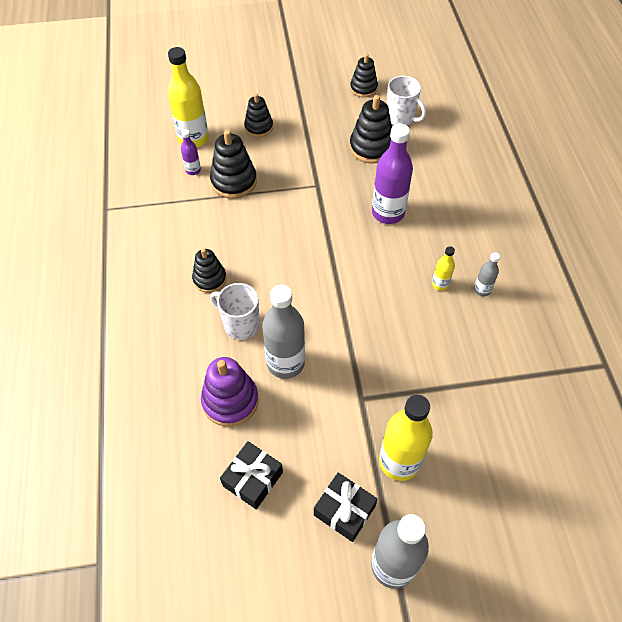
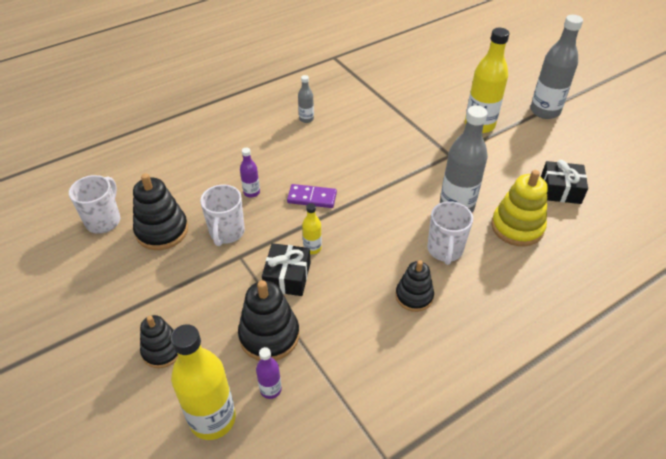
camera: 115 degrees left, 10 degrees down
(230, 400) = (517, 227): purple stacking toy -> yellow stacking toy
(344, 510) = (535, 139): black gift -> black gift (287, 277)
(347, 184) = (226, 233): none -> white mug
(358, 253) = (312, 198): none -> purple domino
(363, 88) = (55, 269): black stacking toy -> none
(388, 213) = (251, 192): purple bottle -> purple bottle, size x0.48
(440, 284) = (315, 141): yellow bottle -> yellow bottle (312, 248)

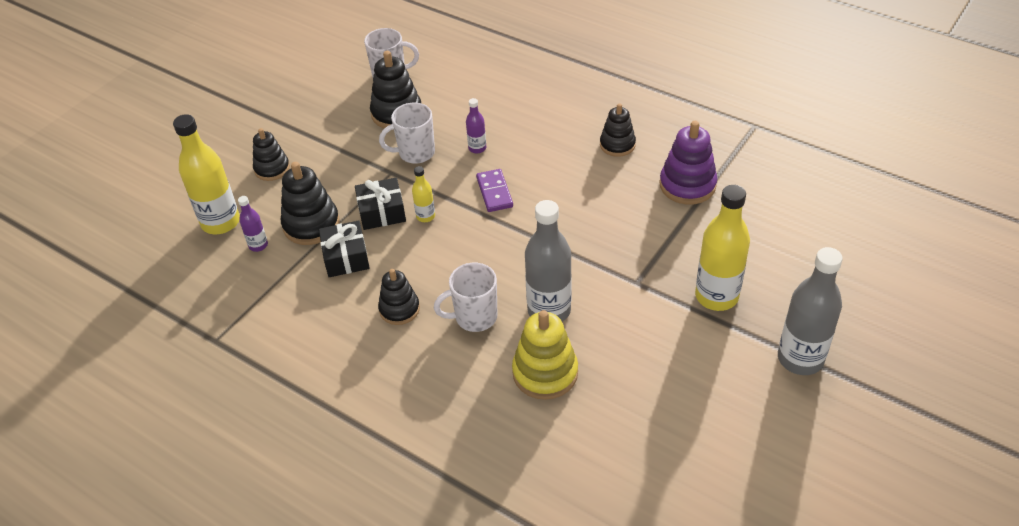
camera: 70 degrees right, 0 degrees up
(306, 119) = (617, 145): grey bottle -> black stacking toy
(370, 102) = (687, 185): none -> purple stacking toy
(560, 190) = (638, 404): black gift -> black gift (346, 257)

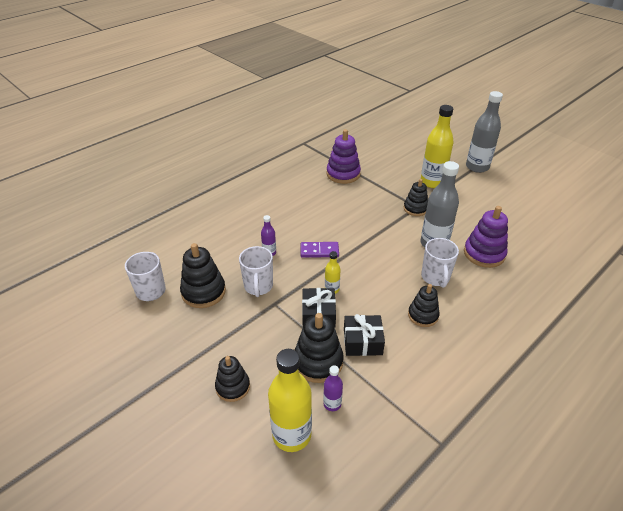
camera: 80 degrees left, 5 degrees down
(545, 373) = (484, 253): yellow stacking toy -> purple stacking toy
(617, 145) = (296, 192): black stacking toy -> black stacking toy (415, 208)

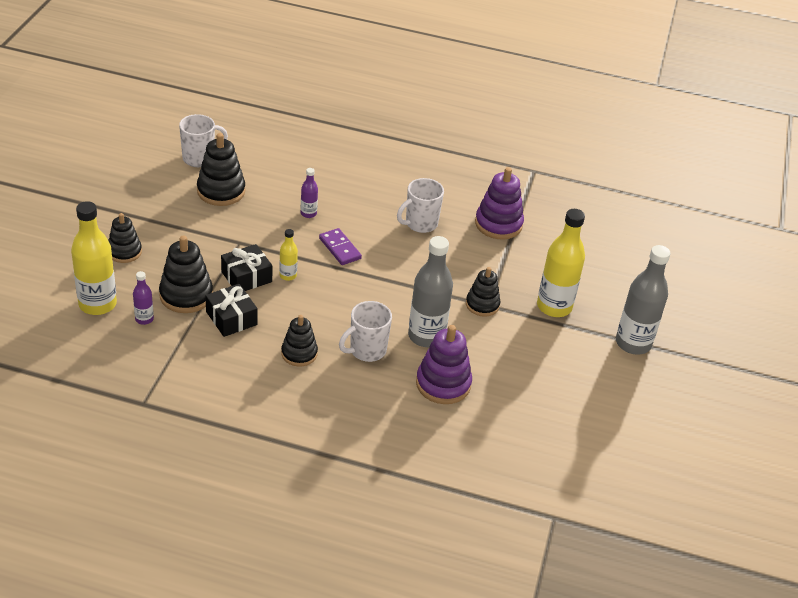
camera: 55 degrees right, 0 degrees up
(258, 286) = (254, 223): white mug -> white mug (420, 224)

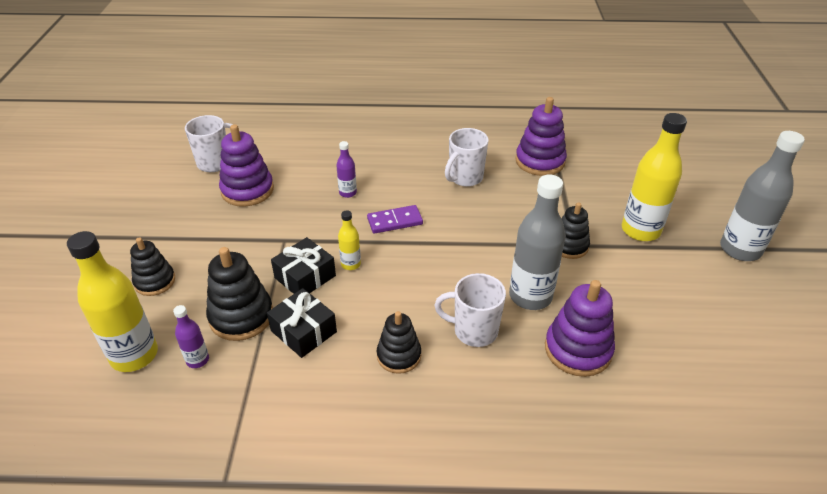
camera: 10 degrees left, 0 degrees up
(221, 191) = (247, 190): black stacking toy -> purple stacking toy
(339, 248) = (395, 221): purple domino -> purple domino turned 60 degrees counterclockwise
(366, 350) = (474, 331): white mug -> white mug turned 60 degrees clockwise

